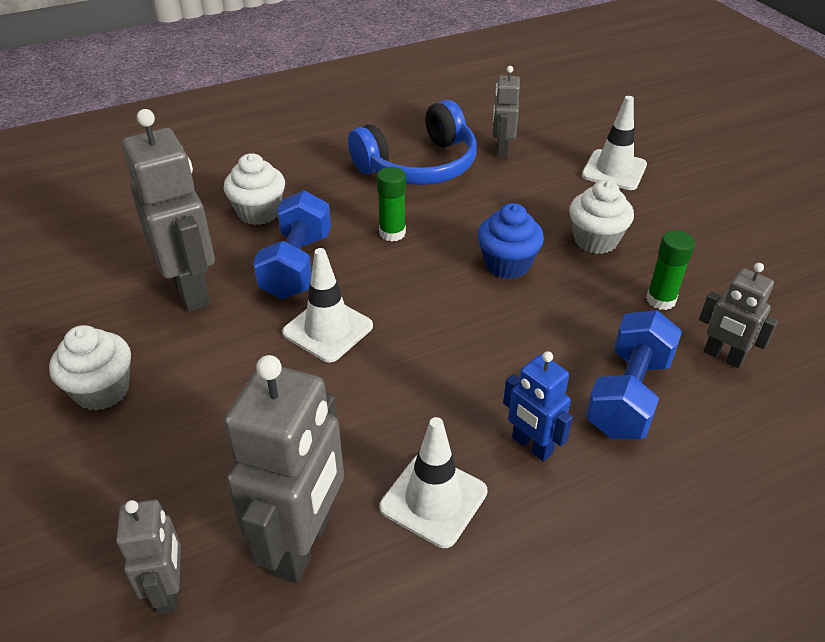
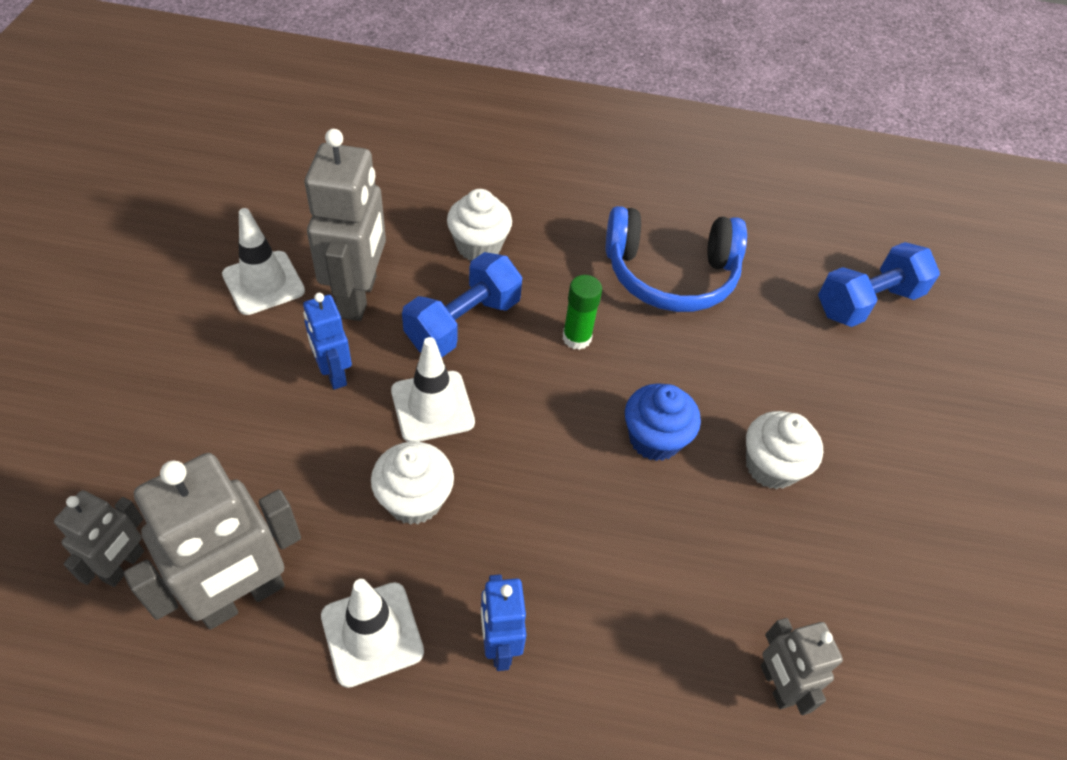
camera: 30 degrees right, 10 degrees up
(102, 390) = (218, 353): white cupcake -> white cupcake (414, 500)
(224, 351) = (334, 374): none -> blue robot
(502, 150) = (772, 302): grey robot -> none
(614, 170) = (874, 395): white traffic cone -> white traffic cone (263, 283)
(628, 395) = (637, 658): blue dumbbell -> blue dumbbell (867, 302)
(661, 300) = (773, 578): green glue stick -> none

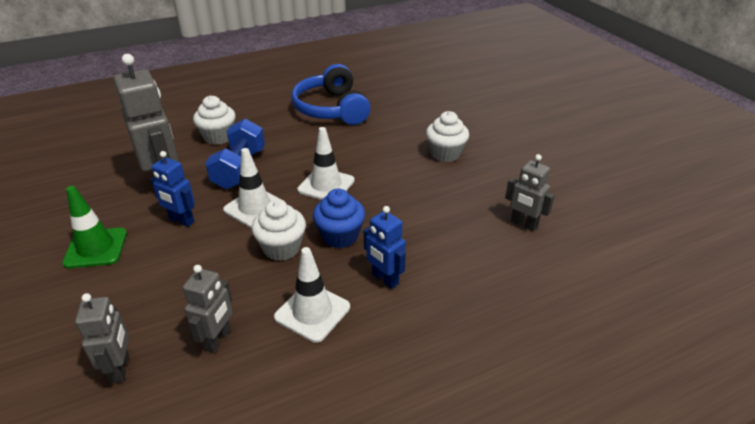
camera: 30 degrees left, 15 degrees down
(217, 360) = (96, 248): none -> green traffic cone
(242, 597) = (218, 340): grey robot -> grey robot, size x0.55
(263, 283) = (96, 203): white traffic cone -> white traffic cone (326, 185)
(576, 338) = (307, 149): green glue stick -> none
(654, 439) = (383, 168): blue cupcake -> blue cupcake (340, 236)
(670, 275) = (331, 109): blue headphones -> blue headphones turned 105 degrees clockwise
(867, 302) = (430, 84): blue dumbbell -> none

